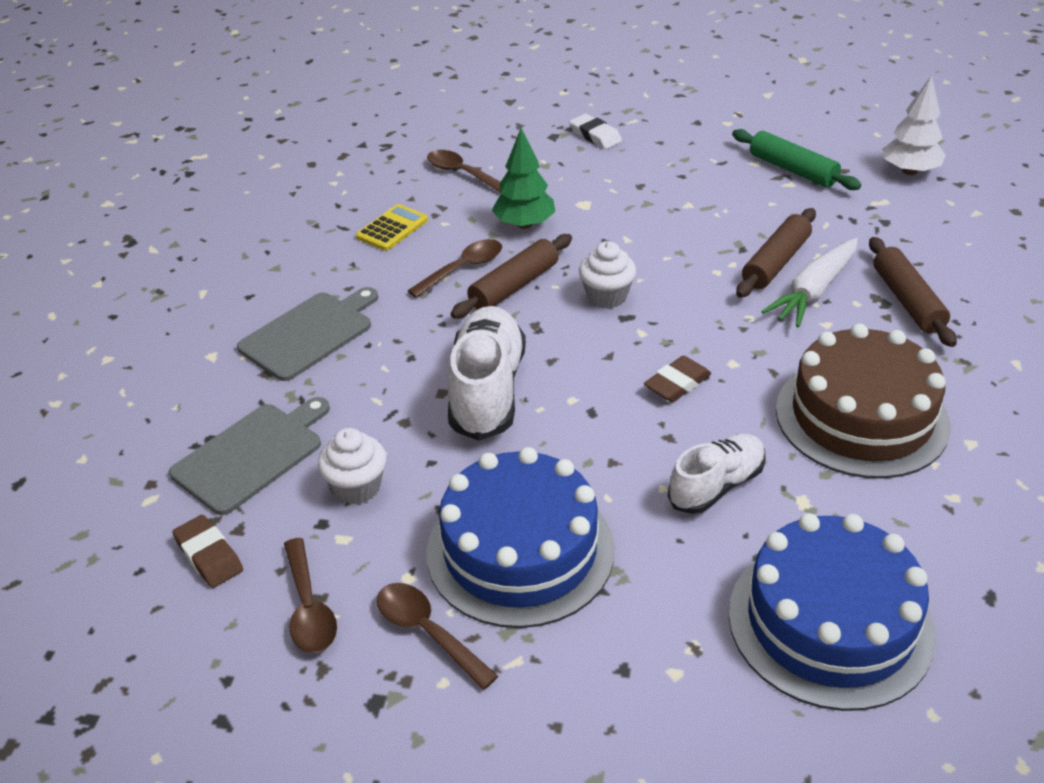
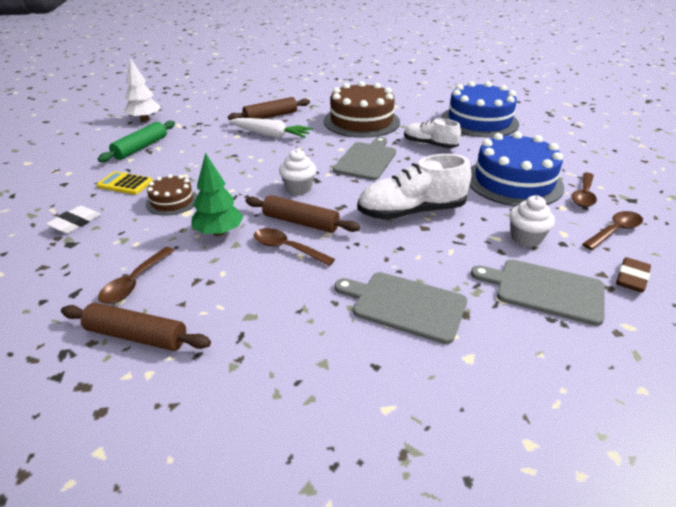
camera: 110 degrees left, 5 degrees down
(392, 228) = (237, 301): yellow calculator -> yellow calculator (125, 184)
(616, 194) = (172, 201): none -> brown cake
(677, 384) = (366, 160): brown eraser -> grey cutting board
(775, 262) = (246, 145): brown rolling pin -> brown rolling pin (136, 336)

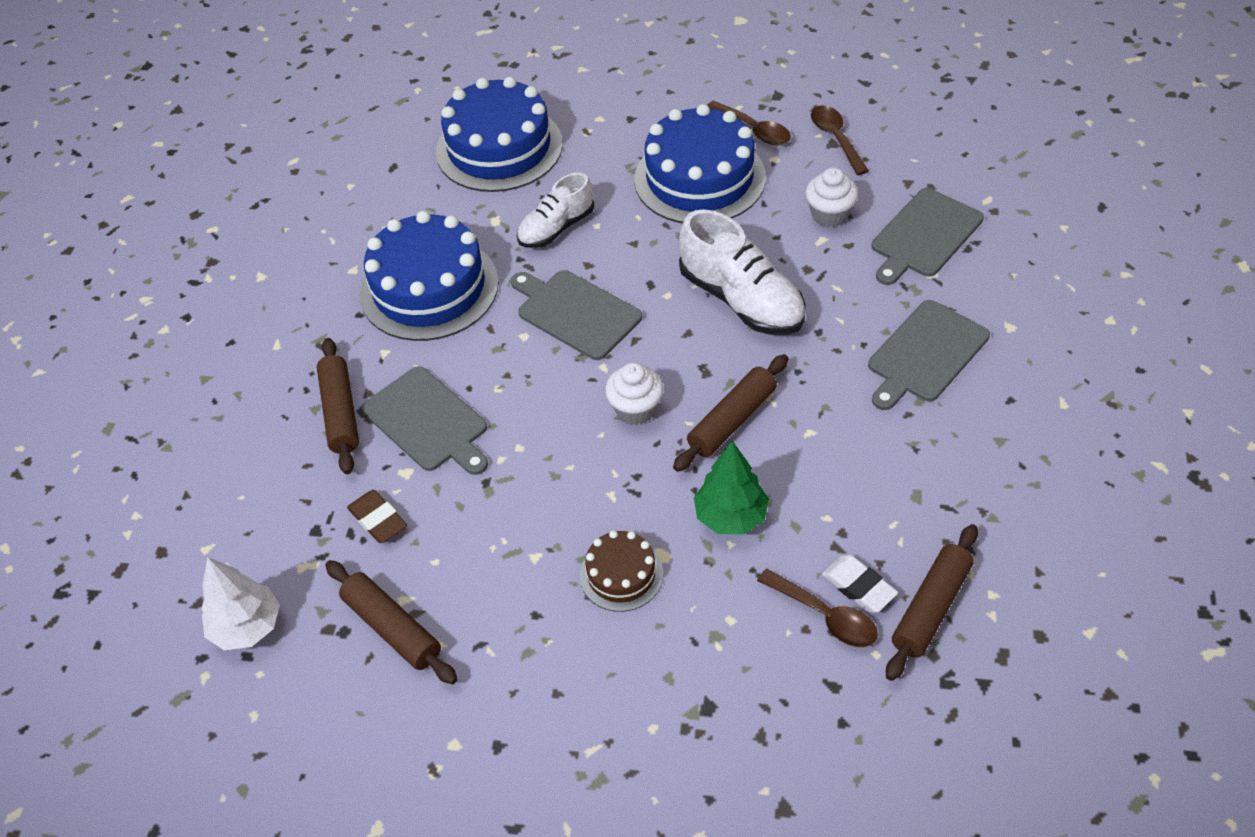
camera: 70 degrees left, 15 degrees up
(75, 223) = (647, 708): white eraser -> white eraser (859, 587)
(125, 184) = (535, 645): yellow calculator -> none
(140, 148) = (392, 628): green rolling pin -> brown rolling pin
(271, 135) = (428, 421): white carrot -> grey cutting board
(287, 248) = (790, 444): brown spoon -> none
(361, 121) = (429, 288): brown cake -> blue cake
(411, 212) = (741, 300): white shoe -> white shoe turned 45 degrees counterclockwise
(631, 278) = (920, 164): brown eraser -> brown eraser (378, 520)

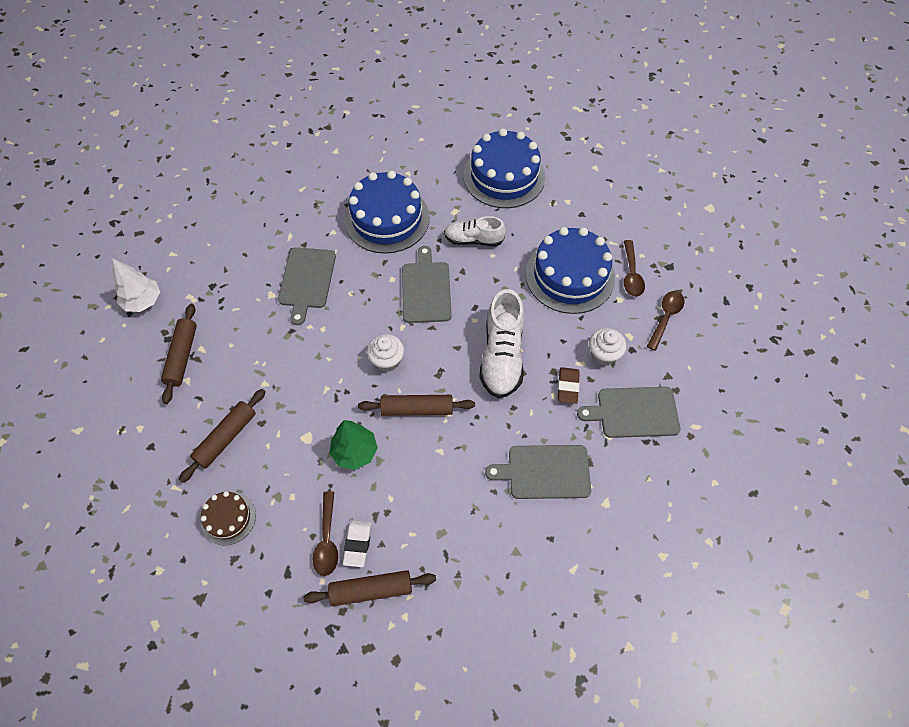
camera: 45 degrees right, 10 degrees up
(341, 412) = (284, 243): brown rolling pin -> brown rolling pin (226, 438)
(378, 520) = (236, 305): brown eraser -> brown eraser (568, 387)
(621, 574) = (282, 428): brown cake -> brown cake (228, 518)

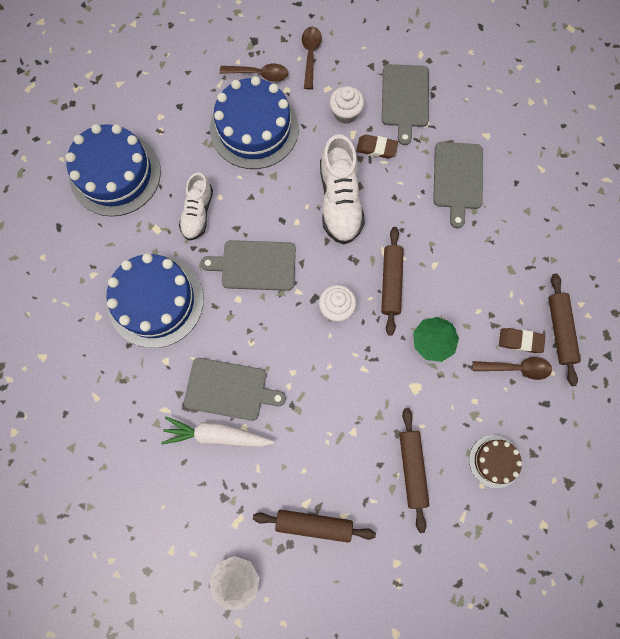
camera: 85 degrees left, 15 degrees up
(226, 438) = (412, 468): brown rolling pin -> brown rolling pin turned 45 degrees clockwise
(266, 275) = (216, 435): none -> white carrot
(358, 544) = (520, 341): white eraser -> brown eraser
(502, 356) = (340, 201): white shoe -> white shoe turned 75 degrees clockwise
(665, 317) = (310, 55): brown spoon -> brown spoon turned 60 degrees clockwise

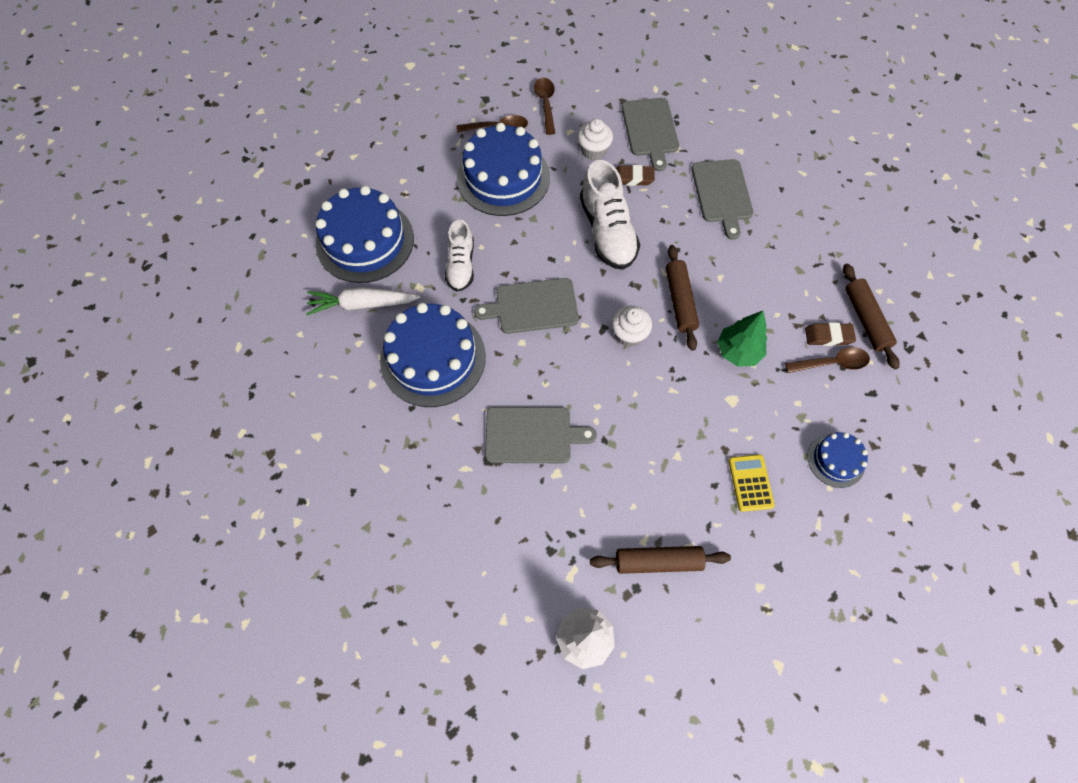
camera: 10 degrees left, 10 degrees down
(216, 435) = (528, 485): white carrot -> white carrot (362, 304)
(412, 468) = (750, 483): brown rolling pin -> yellow calculator
(494, 461) = (836, 460): brown cake -> blue cake

